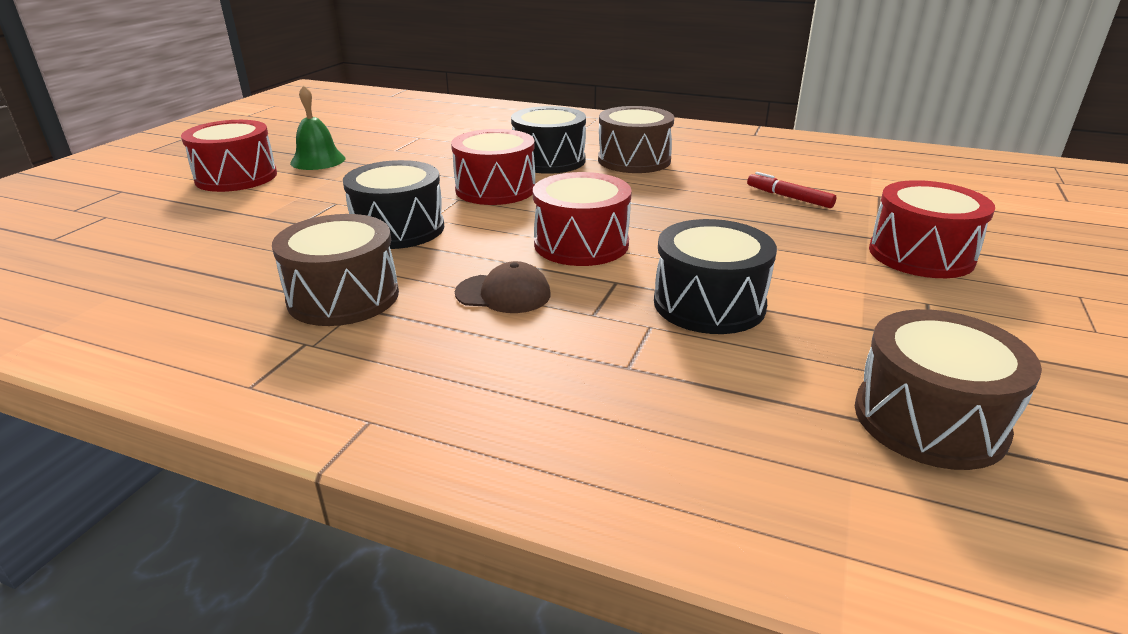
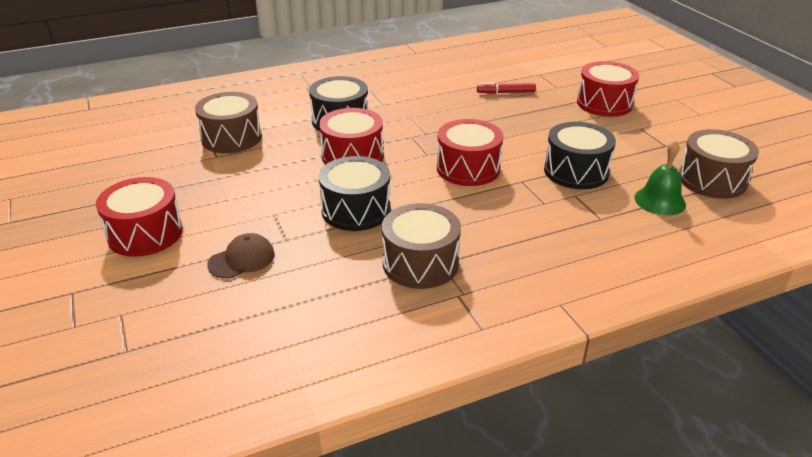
camera: 45 degrees left, 5 degrees up
(318, 160) = (177, 191): green bell -> green bell (660, 201)
(503, 294) = (489, 215): brown cap -> brown cap (242, 259)
(634, 160) = (388, 99): brown drum -> brown drum (231, 138)

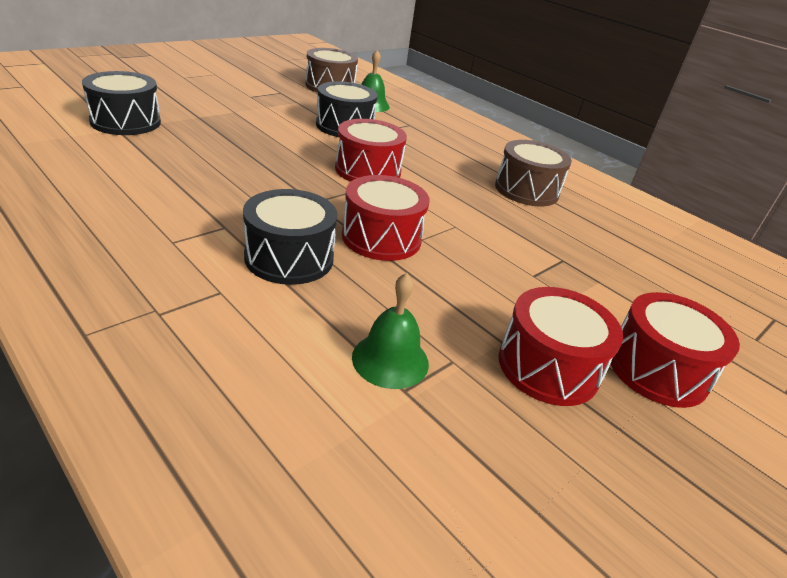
camera: 115 degrees left, 0 degrees up
(231, 138) = (390, 360): brown drum -> green bell
(242, 259) = (615, 281): brown cap -> none
(356, 210) = (484, 225): black drum -> black drum (126, 122)
(506, 92) = (174, 146): red marker -> none
(604, 103) = (199, 103): red drum -> red drum (548, 366)

